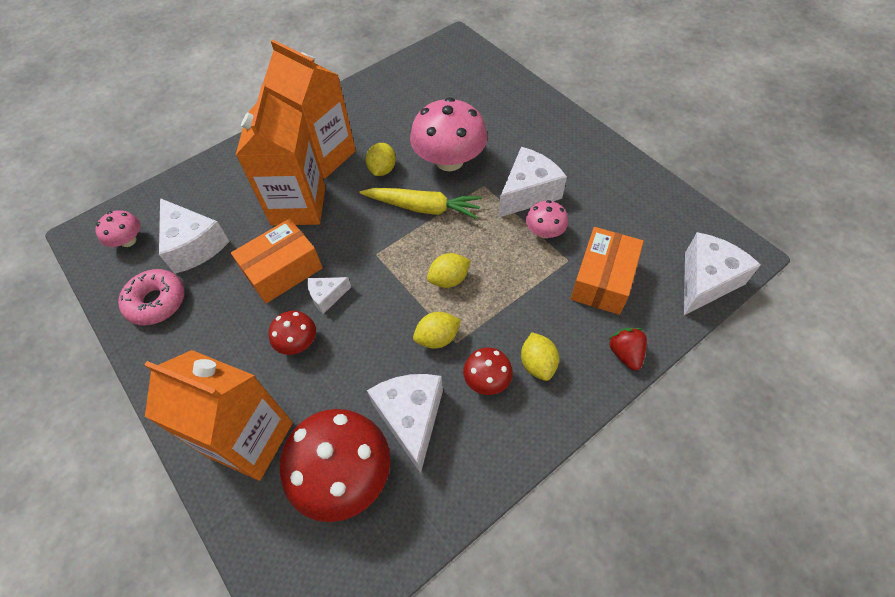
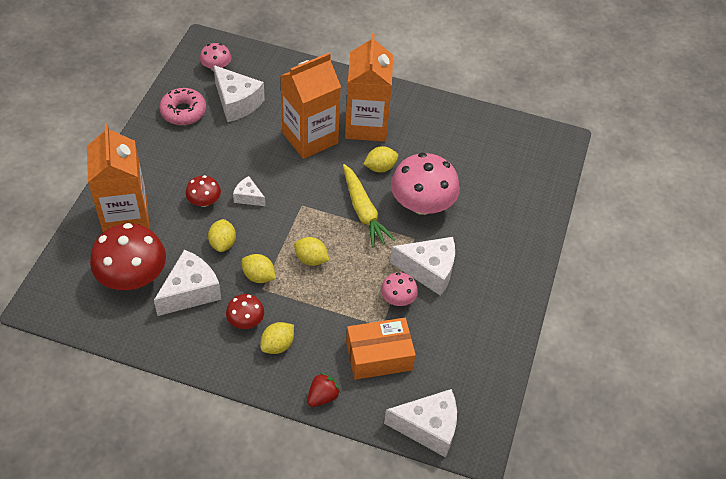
camera: 50 degrees right, 5 degrees down
(194, 245) = (237, 103): white cheese -> white cheese turned 60 degrees counterclockwise
(283, 270) = (251, 161): orange box -> none
(369, 351) = (223, 243): none -> yellow lemon

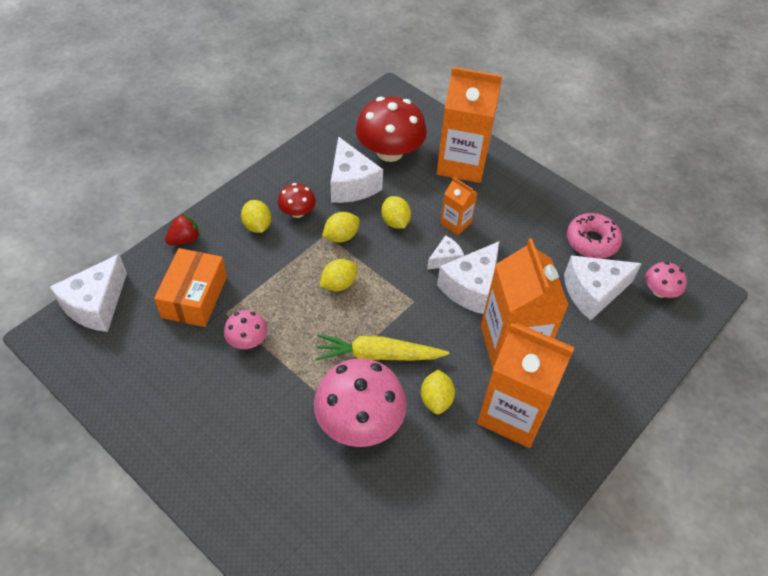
camera: 115 degrees right, 0 degrees up
(204, 201) = (455, 223): red mushroom -> orange carton
(223, 243) = (395, 222): yellow lemon -> yellow lemon turned 45 degrees clockwise
(322, 396) = (184, 239): red strawberry -> red strawberry turned 105 degrees counterclockwise
(429, 270) = (264, 385): white cheese -> white cheese (471, 288)

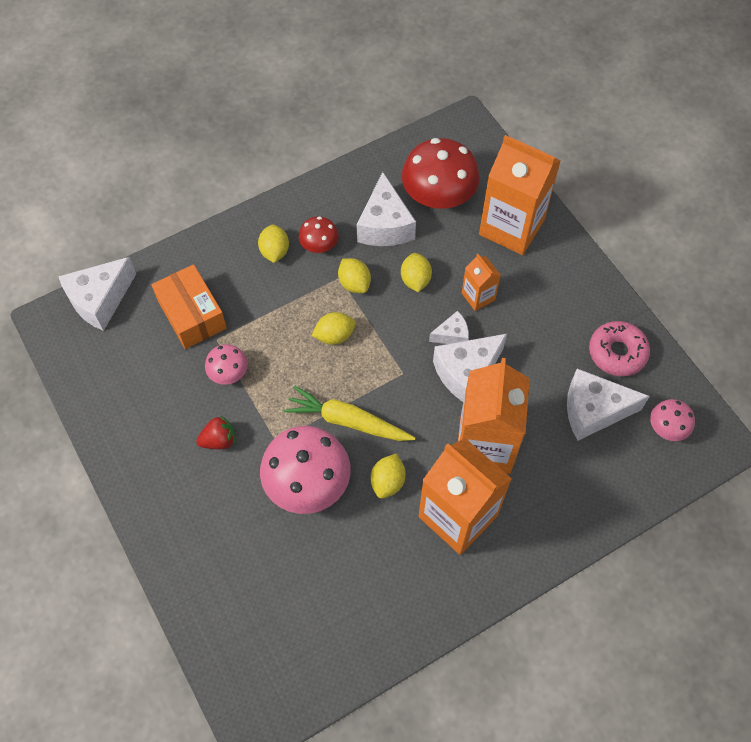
camera: 20 degrees right, 10 degrees up
(184, 239) = (200, 250): red strawberry -> red strawberry (219, 440)
(194, 297) = (192, 315): orange box -> orange box turned 60 degrees counterclockwise
(341, 236) = (354, 283): yellow lemon -> yellow lemon turned 75 degrees clockwise

